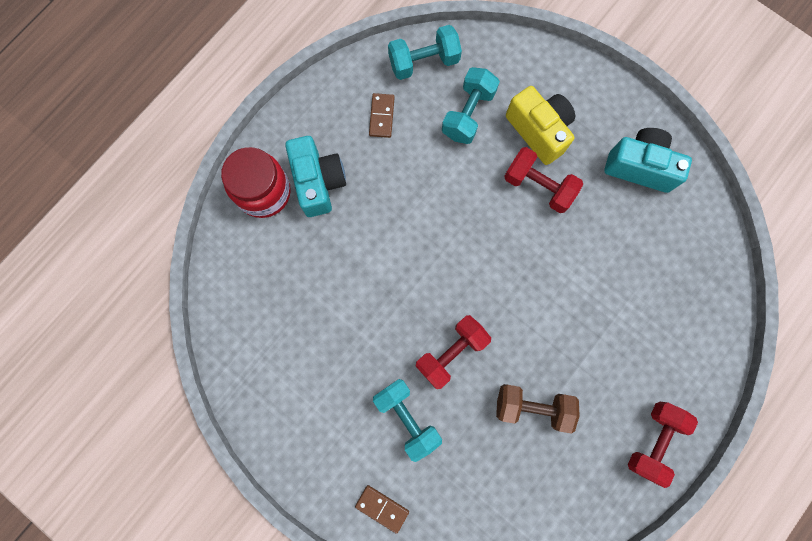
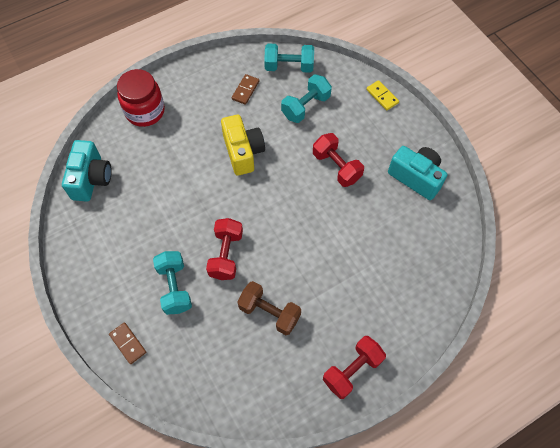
camera: 20 degrees right, 15 degrees down
(318, 182) = (184, 116): turquoise camera -> turquoise camera (91, 179)
(451, 352) = (226, 255): red dumbbell -> red dumbbell turned 60 degrees counterclockwise
(539, 131) = (351, 132): yellow camera -> yellow camera (243, 152)
(558, 66) = (382, 96): none -> yellow domino

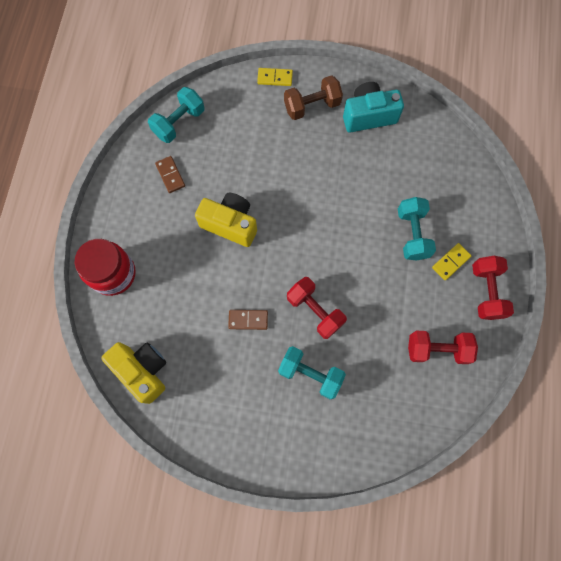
camera: 50 degrees left, 10 degrees up
(91, 179) = (143, 370): turquoise camera -> yellow camera
(128, 343) = (330, 449): brown domino -> brown domino (248, 320)
(269, 312) = (392, 315): brown dumbbell -> brown dumbbell (312, 106)
(305, 106) = (231, 141): turquoise dumbbell -> turquoise dumbbell (412, 234)
(336, 167) = (308, 164): red dumbbell -> red dumbbell (437, 349)
(352, 324) = (450, 262): none -> yellow domino

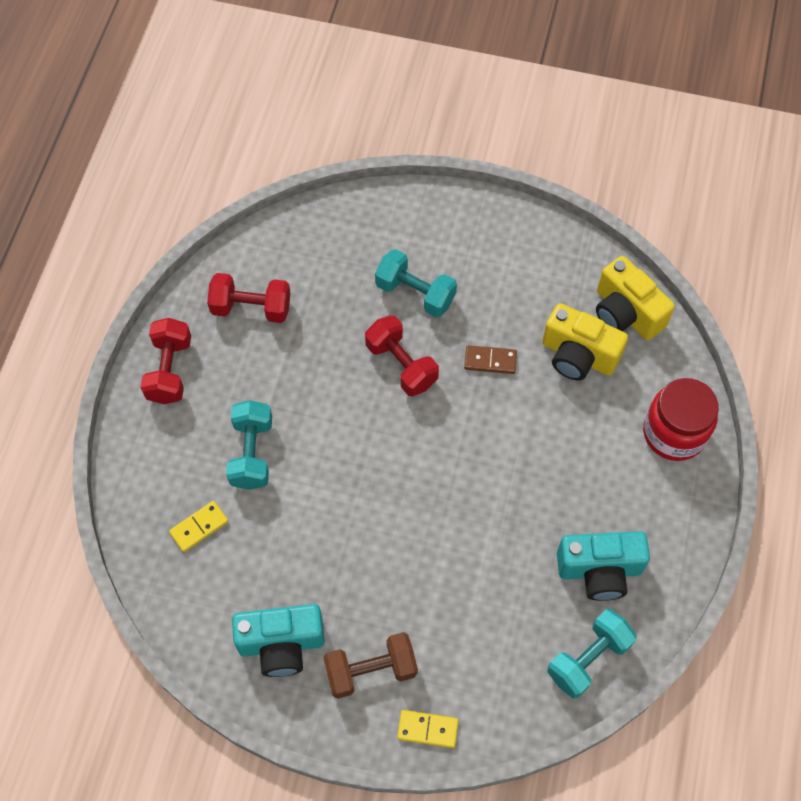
camera: 175 degrees left, 10 degrees down
(170, 175) = (599, 570): brown domino -> turquoise camera
(230, 224) = (510, 488): yellow camera -> yellow camera (578, 355)
(450, 262) = (207, 411): yellow domino -> yellow domino (199, 527)

